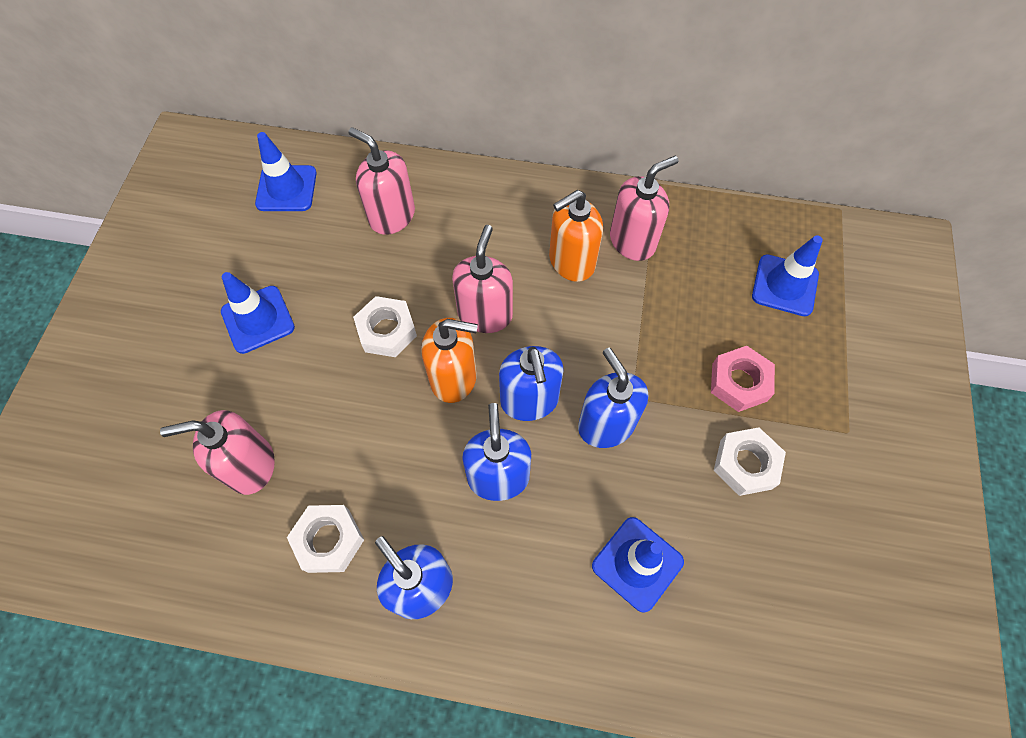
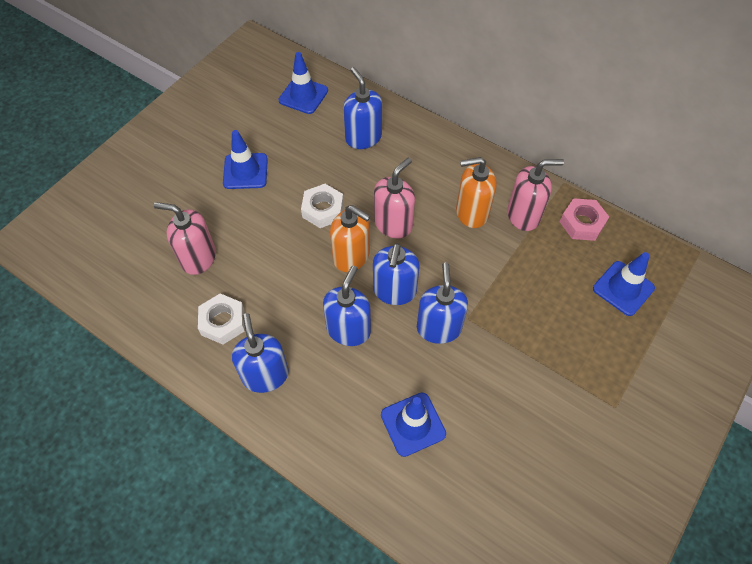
camera: 25 degrees right, 5 degrees down
(392, 216) = (363, 137): pink soap dispenser -> blue soap dispenser
(739, 382) = (550, 339): pink nut -> pink nut (582, 223)
(745, 464) = (525, 395): white nut -> none

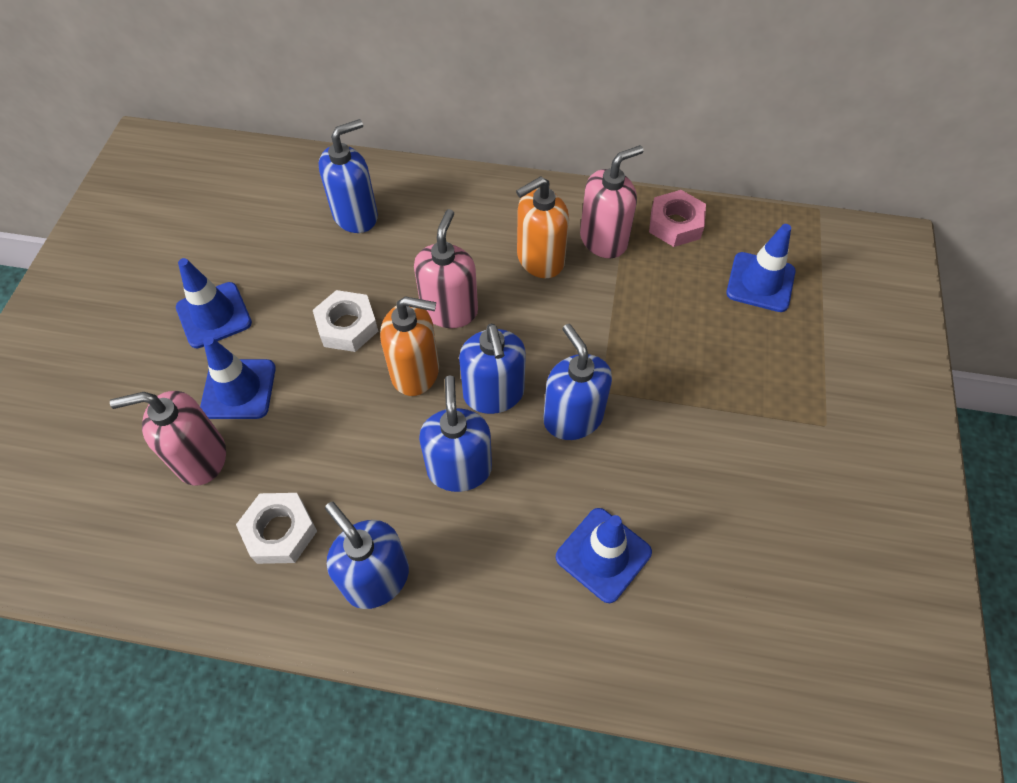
camera: 25 degrees left, 0 degrees up
(303, 95) = (248, 189): blue traffic cone -> blue traffic cone (238, 389)
(363, 137) = (356, 215): blue soap dispenser -> blue soap dispenser turned 105 degrees clockwise

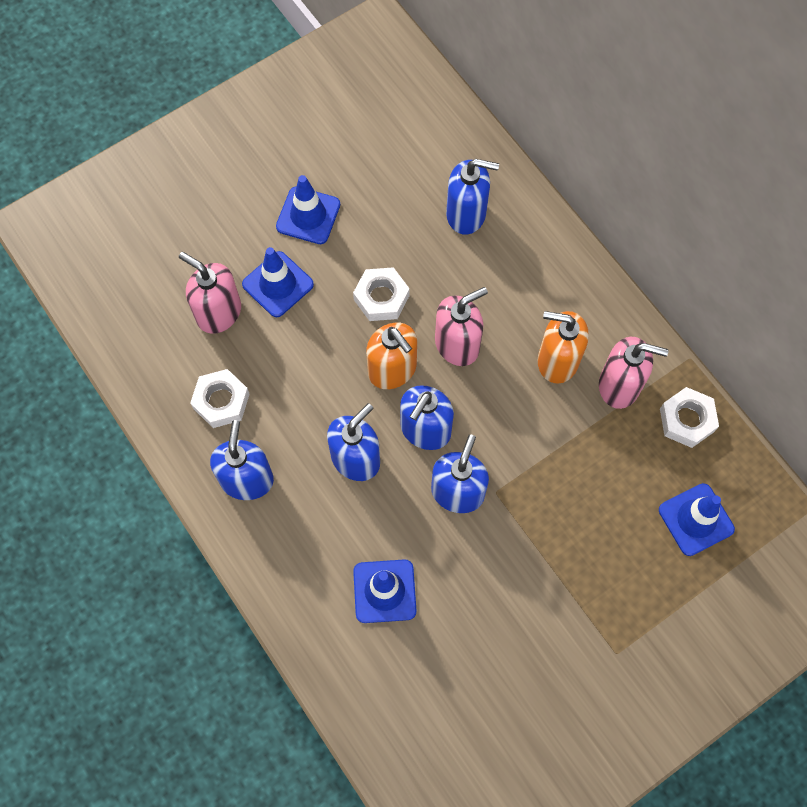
camera: 45 degrees right, 10 degrees up
(675, 224) = (687, 420): pink nut -> white nut

